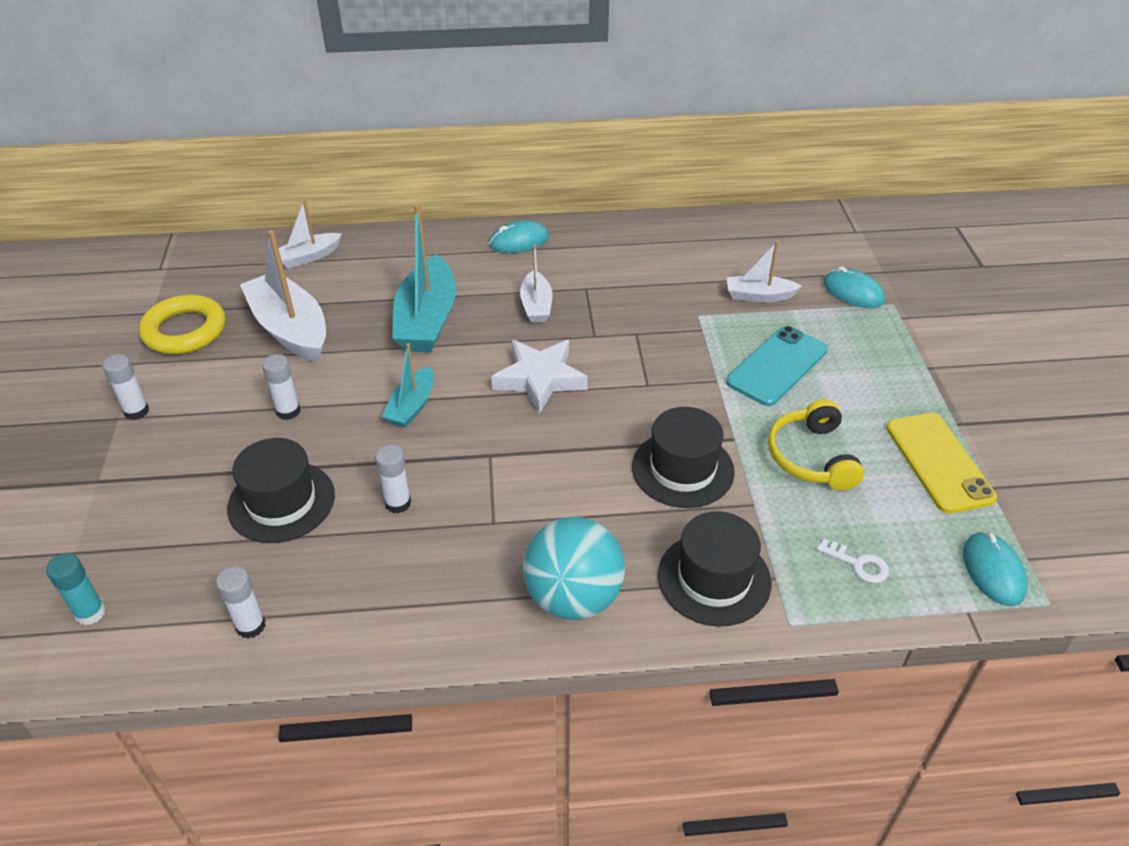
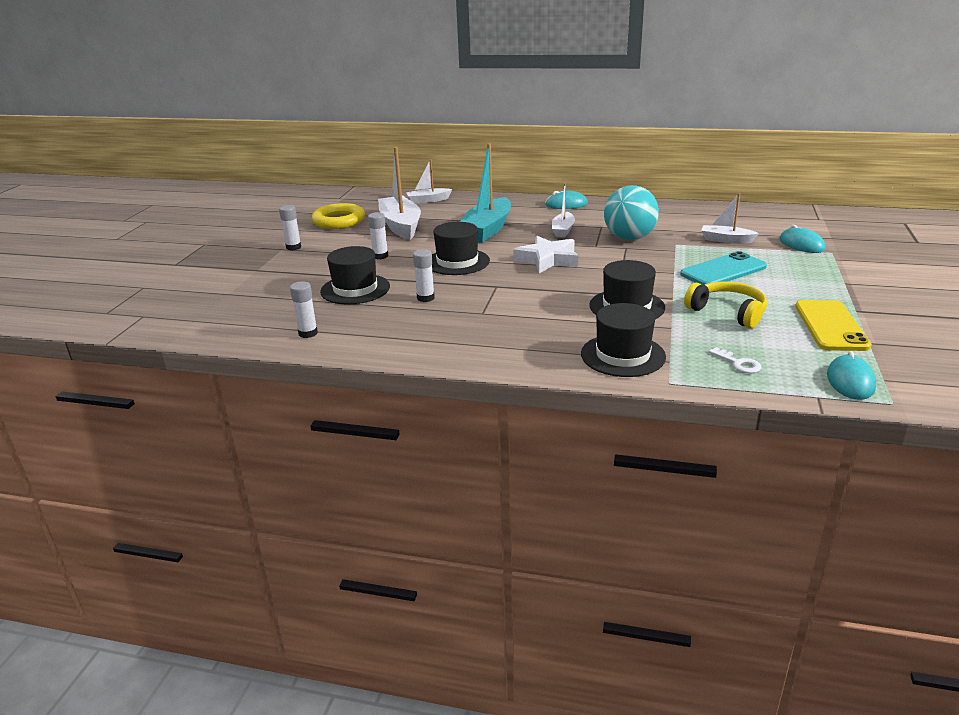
camera: 20 degrees right, 15 degrees down
(90, 613) = (222, 316): turquoise glue stick -> none
(412, 406) = (457, 262): turquoise boat -> black hat
(573, 597) = (518, 350): turquoise ball -> turquoise ball (629, 238)
(811, 457) = (728, 312): yellow headphones -> yellow headphones turned 120 degrees clockwise

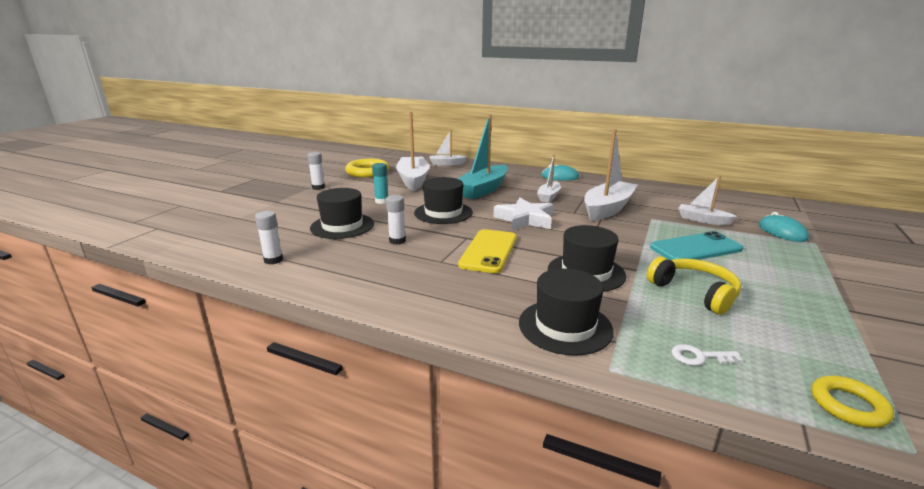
camera: 10 degrees right, 5 degrees down
(380, 256) = (382, 201): white glue stick -> turquoise glue stick
(629, 238) = (607, 209): turquoise ball -> white boat
(738, 363) = (699, 357): white key -> white key turned 120 degrees clockwise
(830, 326) = (817, 325): yellow phone -> yellow phone (489, 251)
(850, 381) = (848, 405): turquoise mouse -> yellow ring

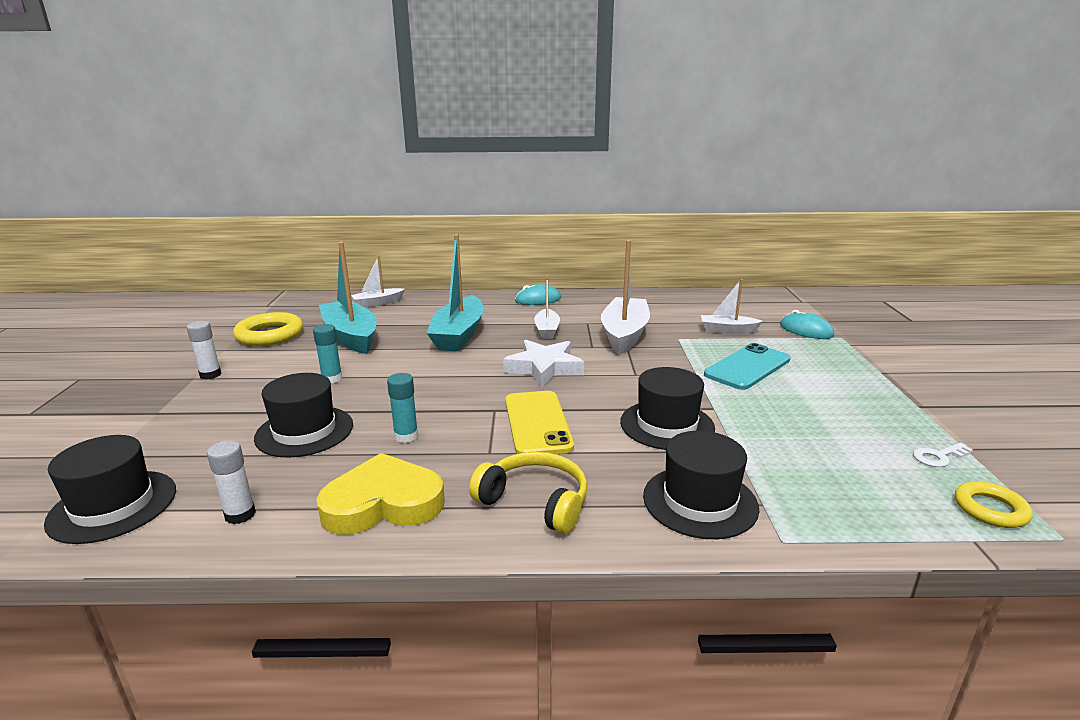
camera: 25 degrees left, 0 degrees up
(352, 273) = (383, 503): none -> yellow heart
(397, 241) = (406, 436): white glue stick -> turquoise glue stick
(413, 180) = (351, 336): white boat -> turquoise boat
(443, 213) = (434, 379): black hat -> black hat (113, 506)
(694, 292) = (786, 422): yellow headphones -> yellow headphones (535, 502)
(699, 357) = (846, 497): white key -> white key (938, 457)

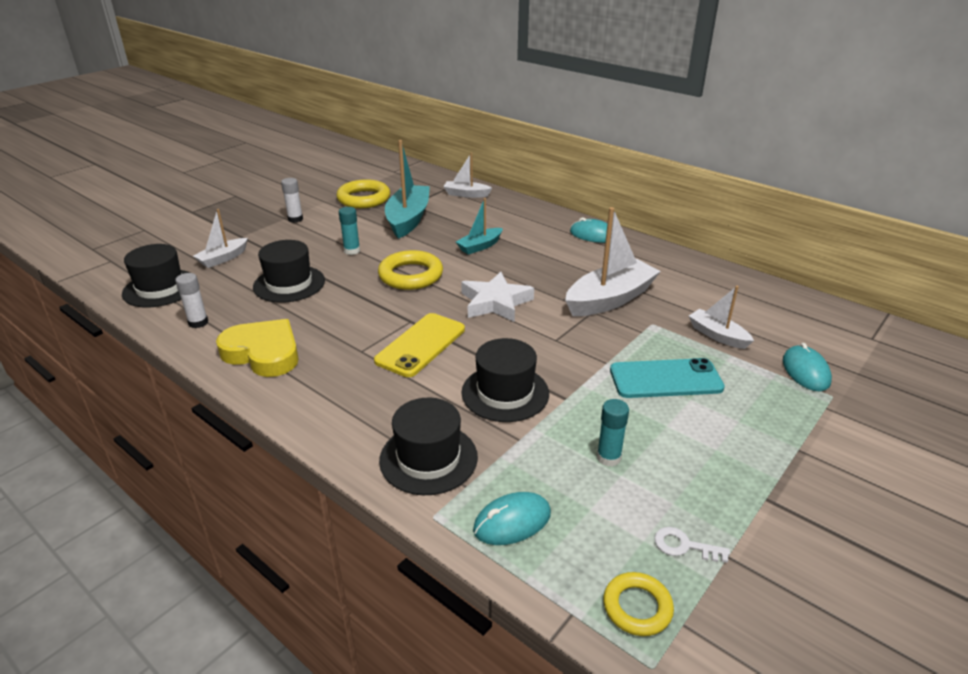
camera: 40 degrees right, 10 degrees up
(406, 436) = (333, 314): turquoise glue stick -> turquoise glue stick (608, 457)
(431, 376) = (411, 275): none -> yellow ring
(458, 335) = (480, 246): turquoise boat -> turquoise boat, size x0.55
(535, 502) = (335, 398): yellow headphones -> none
(547, 330) = (552, 268): white boat -> white boat (223, 258)
(835, 507) = (512, 522): none -> turquoise mouse

